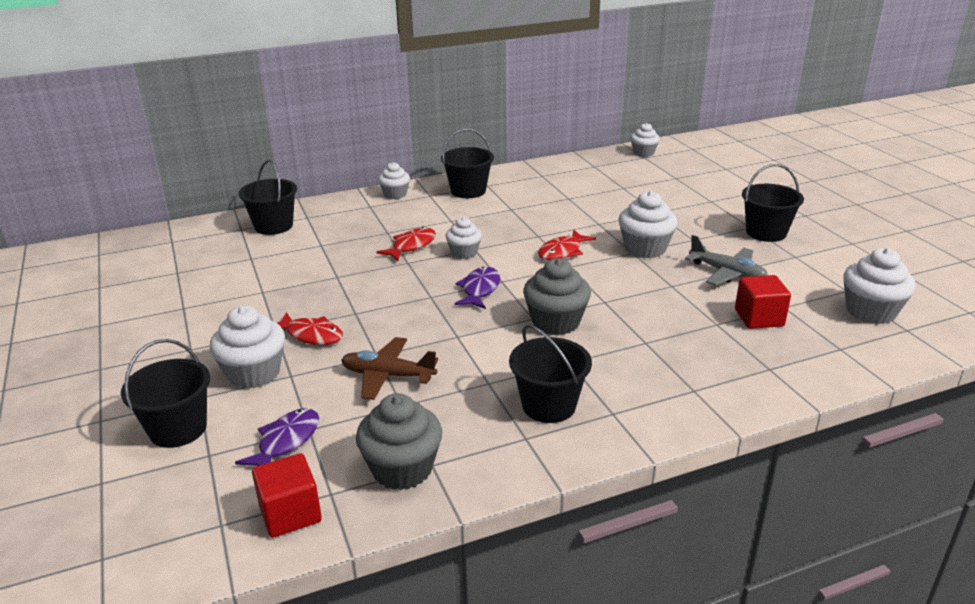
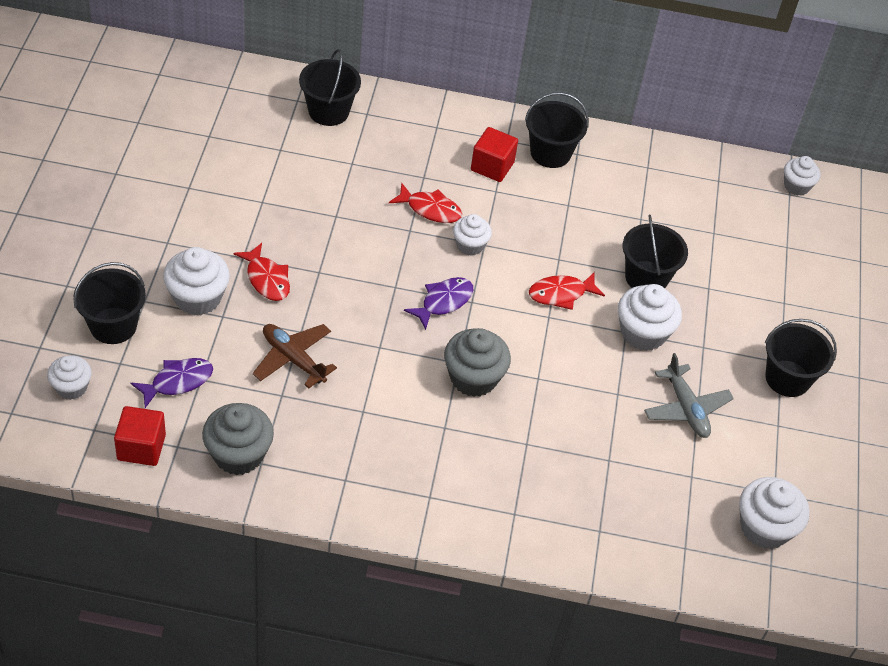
camera: 25 degrees right, 20 degrees up
(395, 194) = (474, 120): white cupcake -> white cupcake (71, 387)
(411, 246) = (430, 209): red fish -> red fish turned 45 degrees clockwise
(549, 405) = (388, 461): black bucket -> black bucket (646, 277)
(759, 318) = (653, 475): red cube -> red cube (492, 166)

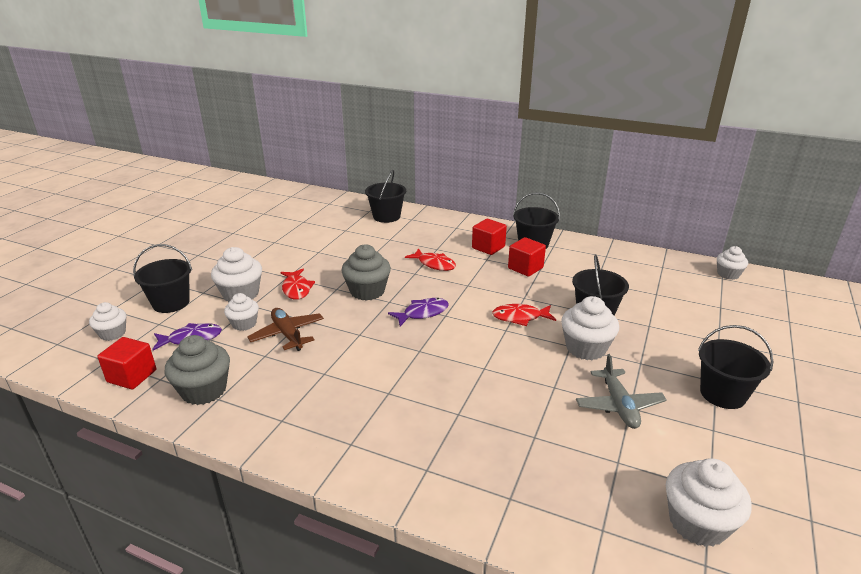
camera: 20 degrees right, 20 degrees down
(470, 245) = (456, 284): white cupcake -> white cupcake (244, 324)
(473, 378) = (427, 362): grey cupcake -> grey cupcake (367, 291)
(549, 203) = (525, 268): none -> red cube

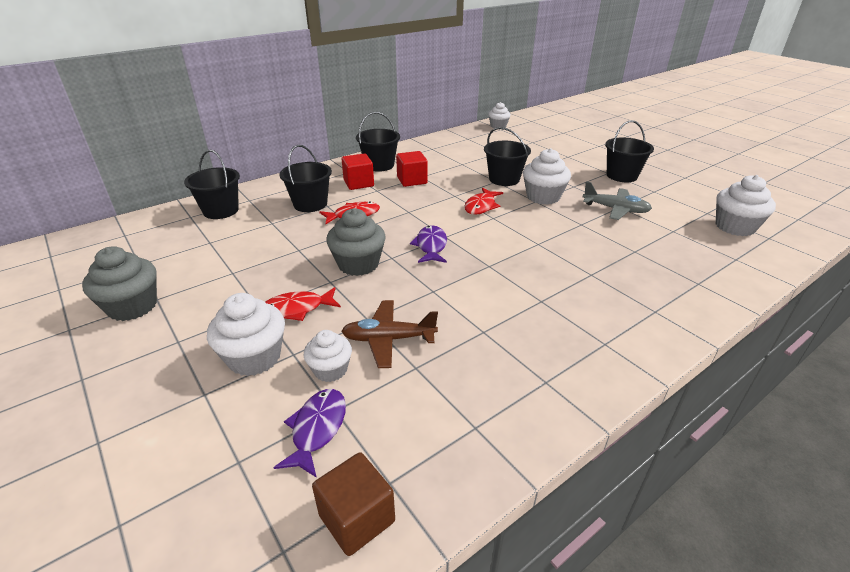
camera: 60 degrees left, 5 degrees up
(112, 333) = (205, 532): white cupcake -> none
(132, 376) = (357, 518): red cube -> brown cube
(171, 303) = (193, 436): black bucket -> black bucket (310, 204)
(204, 390) = (449, 438): grey cupcake -> grey cupcake (132, 306)
(296, 289) = (297, 309): red fish -> red fish turned 150 degrees clockwise

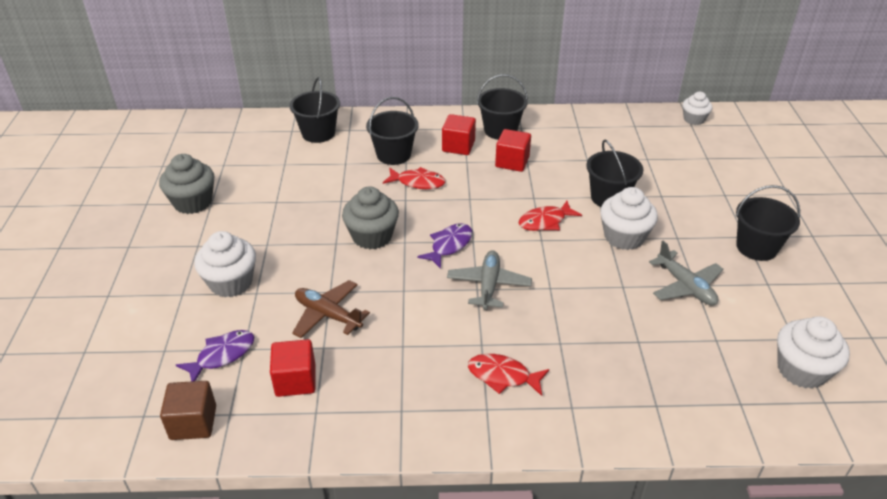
camera: 35 degrees right, 5 degrees up
(297, 309) = (291, 257): red fish -> red fish (502, 376)
(330, 370) = (268, 318): white cupcake -> none
(422, 410) = (295, 380): none -> red cube
(494, 260) = (488, 285): none -> grey plane

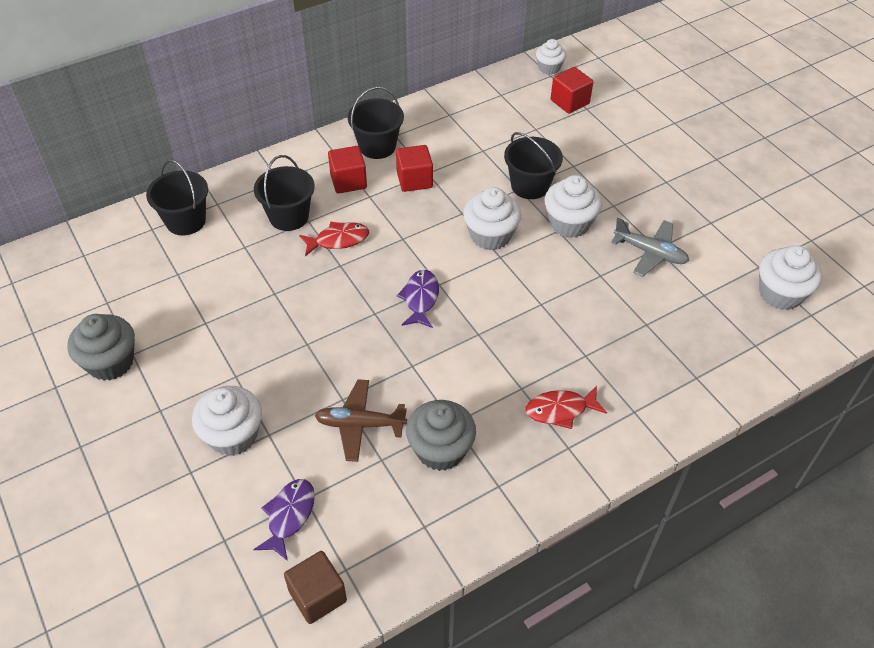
camera: 30 degrees left, 10 degrees up
(295, 380) = (381, 505): red cube -> red cube (569, 102)
(372, 236) = (338, 321): grey cupcake -> grey cupcake (440, 450)
(488, 285) = (486, 325): grey plane -> none
(545, 221) = (490, 235): red fish -> white cupcake
(756, 247) = (681, 189): black bucket -> none

